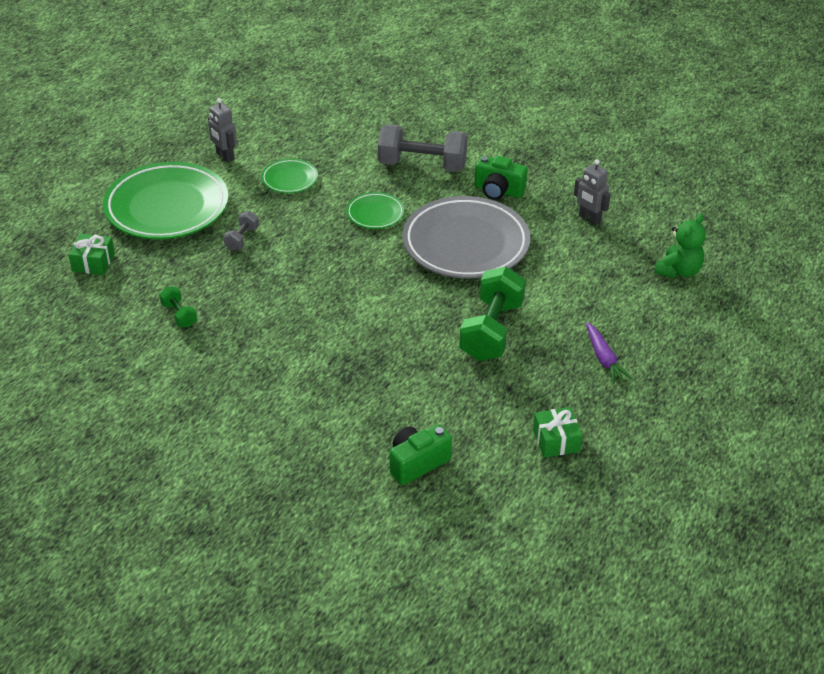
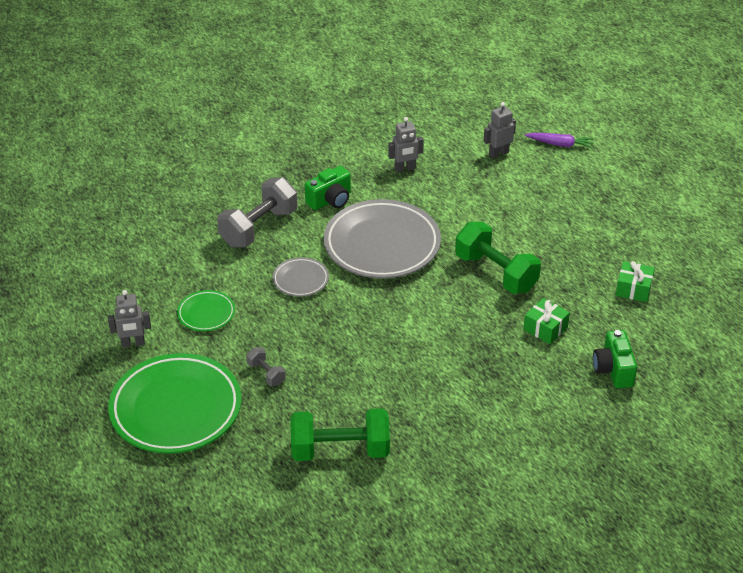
camera: 60 degrees left, 0 degrees up
(93, 262) = (217, 487): green gift -> green gift (545, 328)
(179, 315) = (340, 450): green dumbbell -> green dumbbell, size x2.12
(375, 214) = (300, 280): green plate -> grey plate
(604, 359) = (565, 230): purple carrot -> purple carrot (560, 144)
(678, 271) = (498, 153): green teddy bear -> grey robot

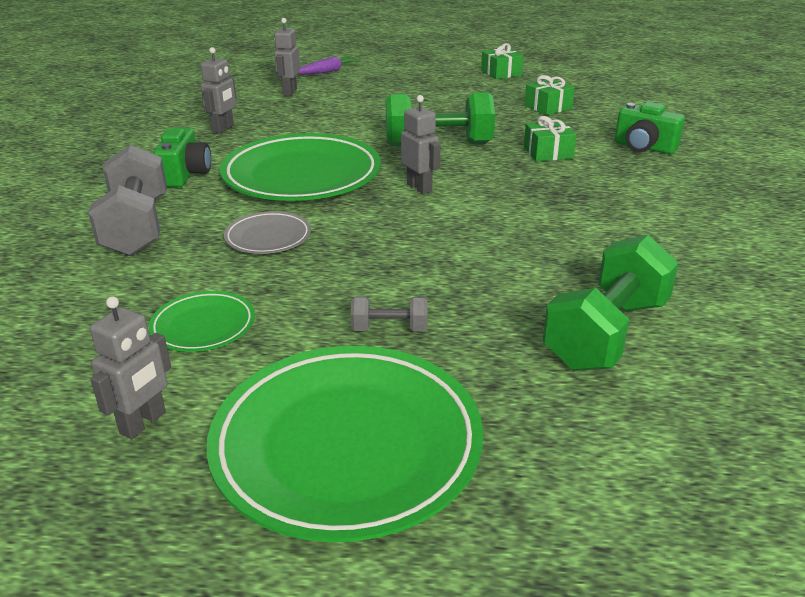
camera: 50 degrees left, 10 degrees down
(382, 244) = (302, 176): grey plate -> green plate
(423, 300) = (419, 187): none -> grey robot
(678, 229) = (501, 73): none -> green gift

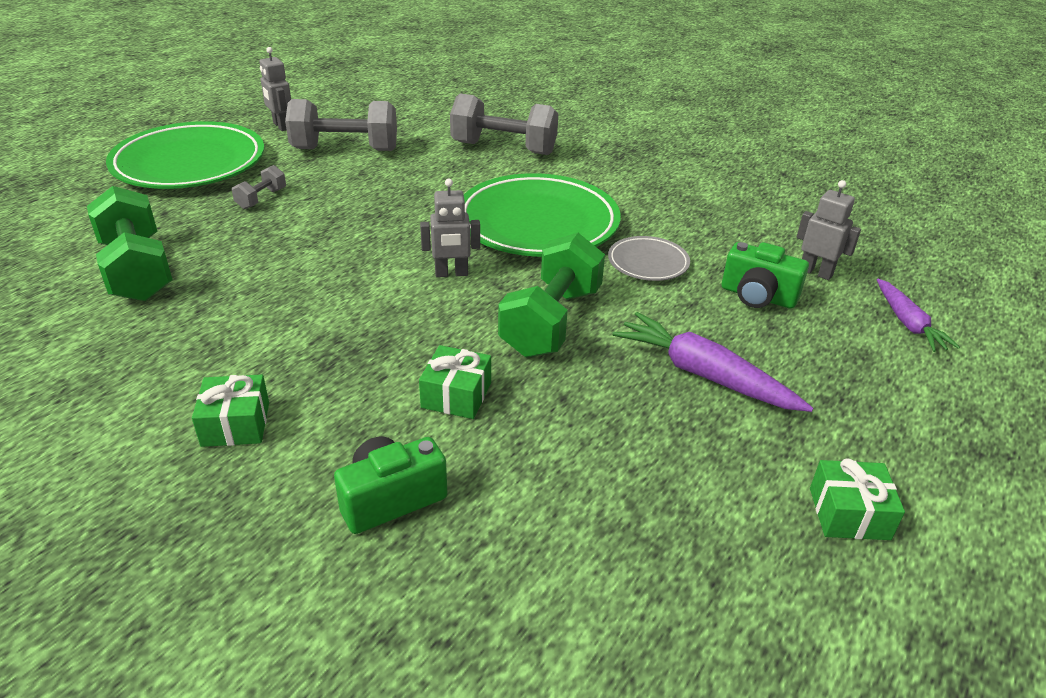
camera: 115 degrees right, 5 degrees up
(185, 174) = (589, 176): green camera -> green camera (757, 296)
(203, 326) = (345, 149): green plate -> grey dumbbell
(223, 128) = (698, 210): grey robot -> none
(268, 237) = (434, 187): grey plate -> grey plate (648, 263)
(439, 104) = (704, 375): none -> purple carrot
(548, 107) = (625, 482): green gift -> green gift (236, 424)

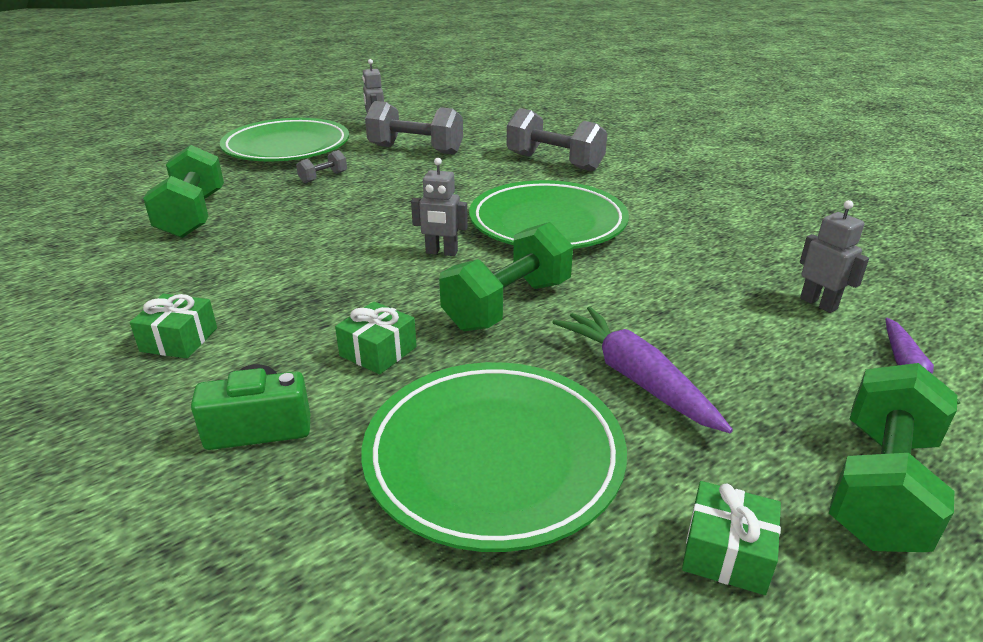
camera: 20 degrees right, 5 degrees down
(627, 478) = (494, 458): none -> green plate
(648, 263) = (636, 270): grey plate -> none
(757, 296) = (738, 316): green camera -> none
(930, 431) = (880, 487): none -> green dumbbell

